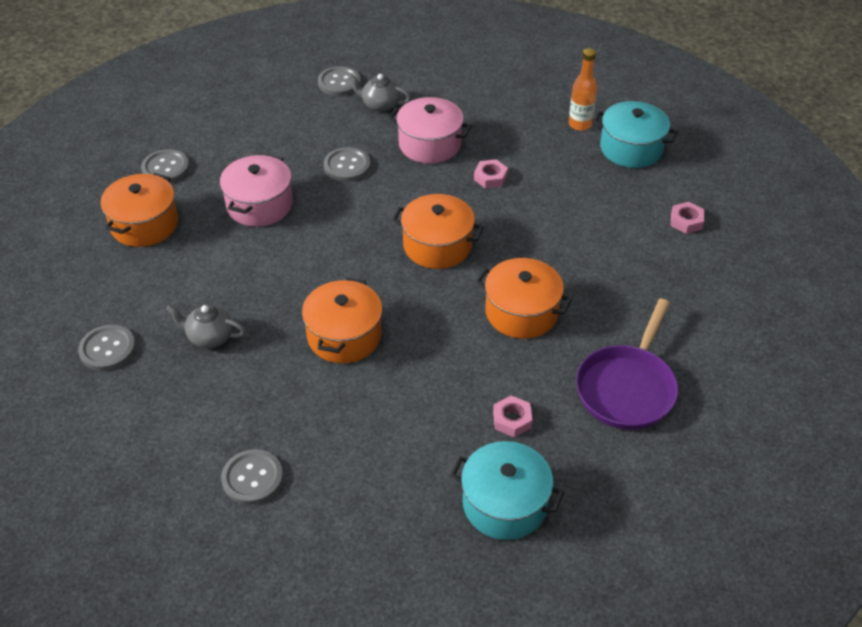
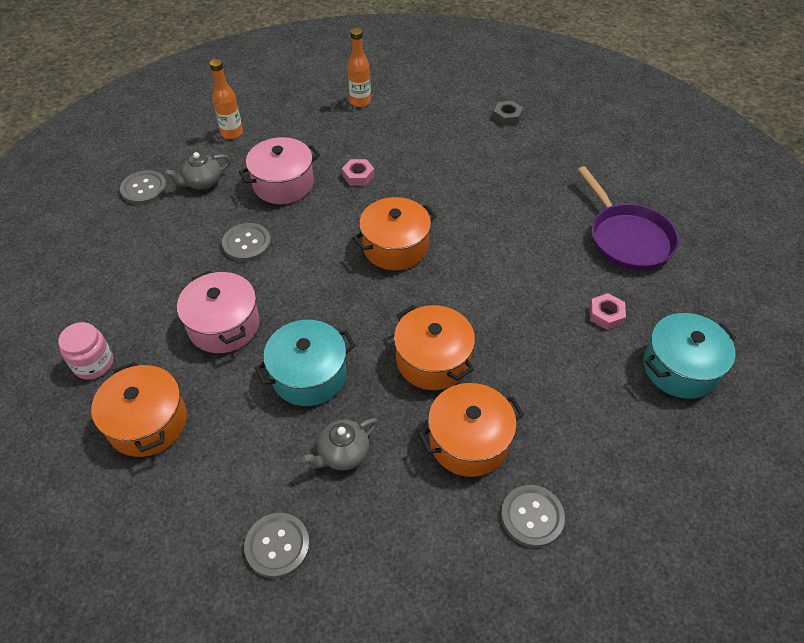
camera: 50 degrees left, 5 degrees up
(165, 168) = (93, 363): grey button -> pink jar
(450, 84) = (232, 133): none -> orange bottle
(521, 312) = (509, 245): orange pot -> orange pot (469, 441)
(631, 148) = (412, 95): turquoise pot -> turquoise pot (309, 375)
(686, 221) = (507, 116): pink nut -> grey nut

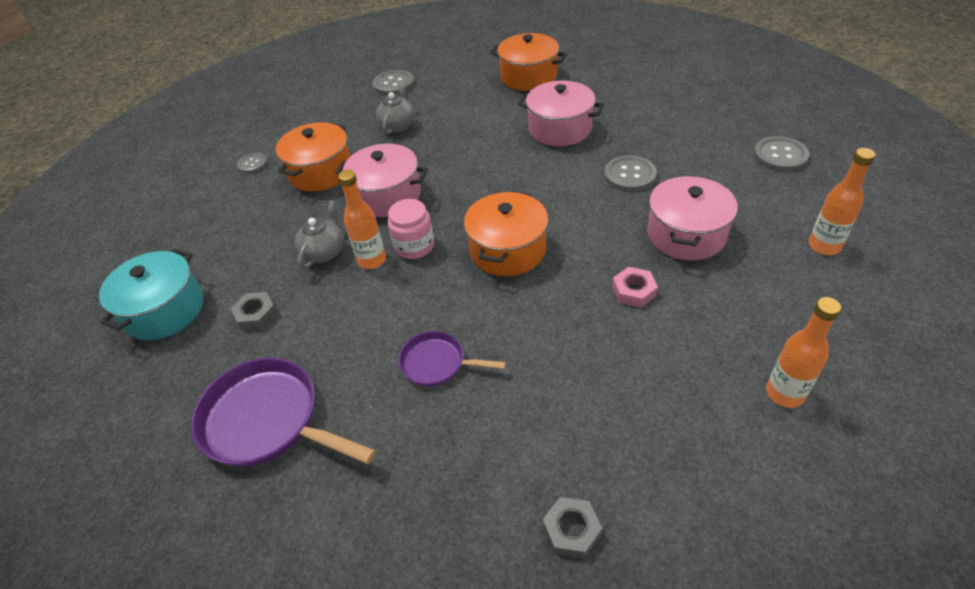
camera: 145 degrees right, 5 degrees down
(93, 363) = (602, 74): pink jar -> pink jar (414, 246)
(203, 183) = (750, 189): grey teapot -> grey teapot (324, 252)
(309, 375) = (465, 141): turquoise pot -> none
(433, 360) = (387, 196): orange pot -> pink pot
(493, 303) = (372, 260): none -> orange bottle
(507, 209) = (437, 363): none -> purple pan
(532, 517) = (252, 164): grey button -> grey button, size x0.63
(606, 314) = (256, 315): pink nut -> grey nut

